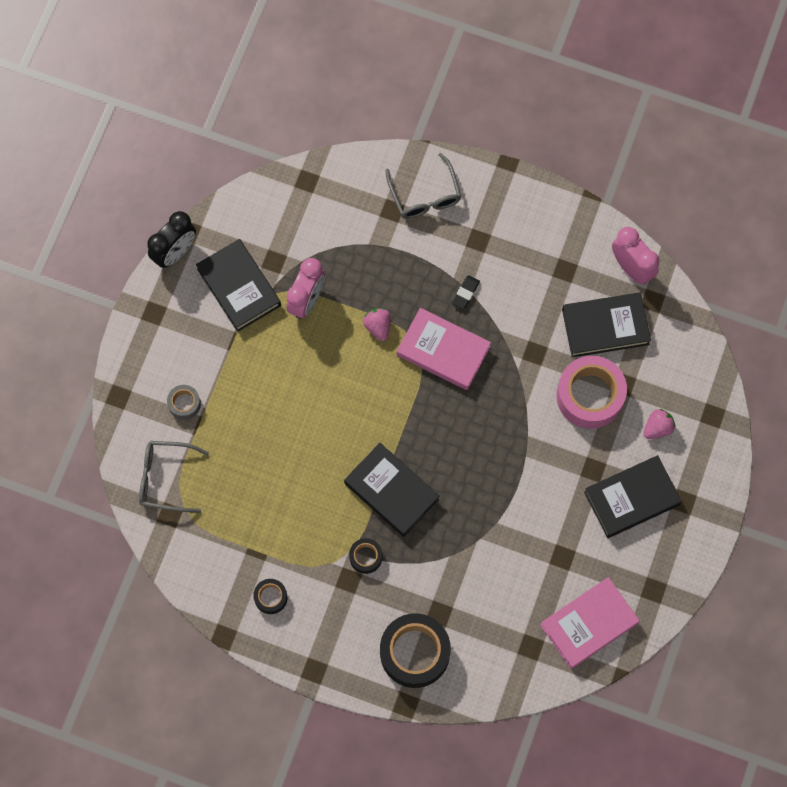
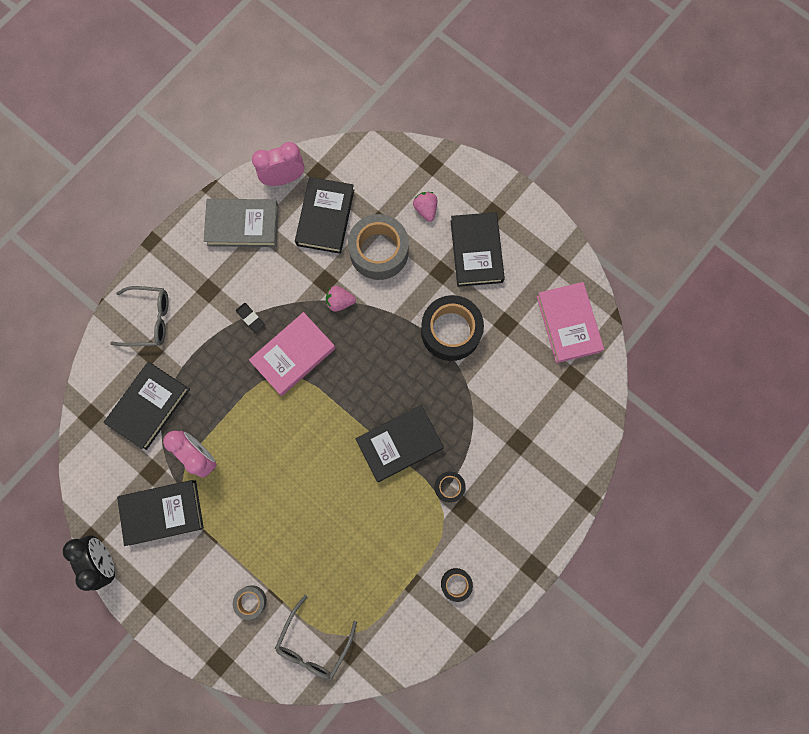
camera: 70 degrees left, 5 degrees up
(337, 232) = (149, 406): none -> black book
(378, 326) = (249, 402): pink strawberry -> pink strawberry (340, 302)
(414, 652) = (545, 475): black tape -> black tape (451, 331)
(562, 246) = (243, 225): none -> grey book
(590, 396) = (379, 251): pink tape -> grey tape

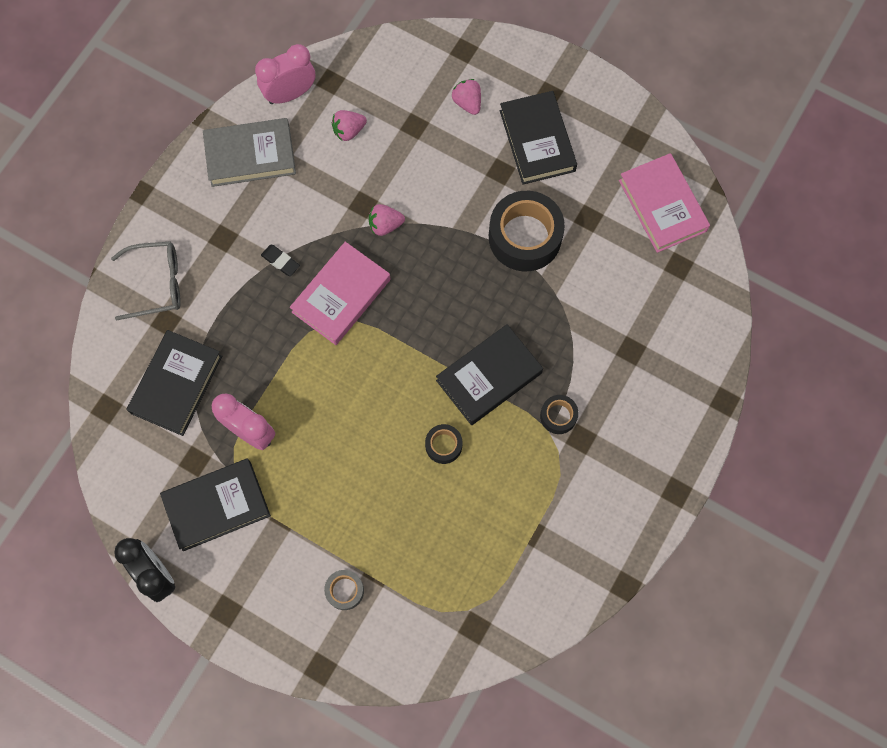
camera: 10 degrees left, 5 degrees down
(314, 642) = (430, 625): grey glasses -> none
(325, 217) = (349, 131): black book -> pink strawberry
(379, 251) = (421, 159): grey tape -> none
(456, 584) = (588, 526): black tape -> black tape (443, 445)

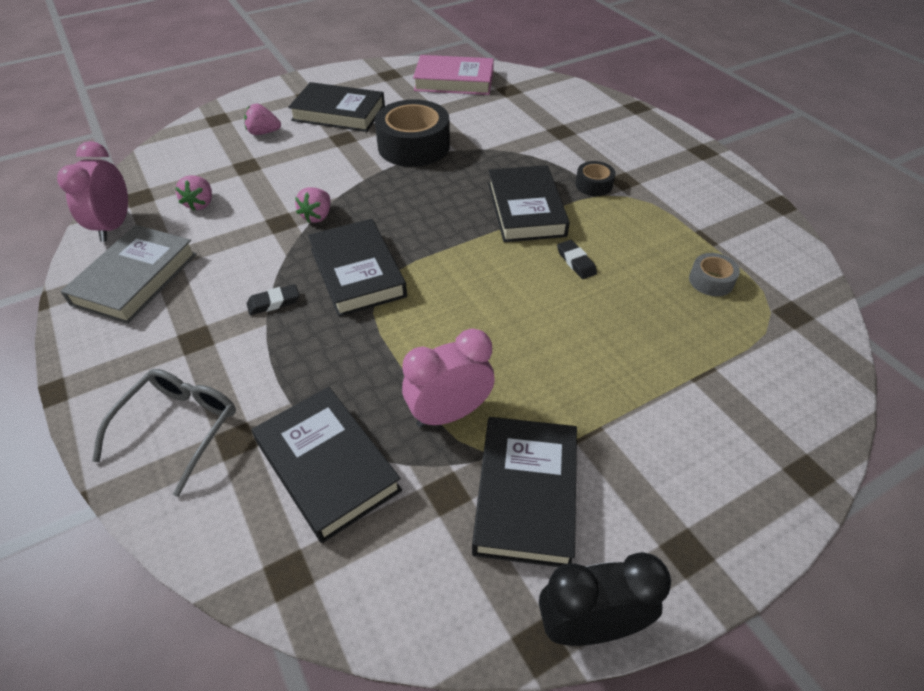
camera: 60 degrees left, 25 degrees down
(341, 296) = (357, 272): pink book -> black book
(345, 590) = (708, 405): grey tape -> grey tape (711, 281)
(443, 445) = (576, 262): black tape -> black eraser

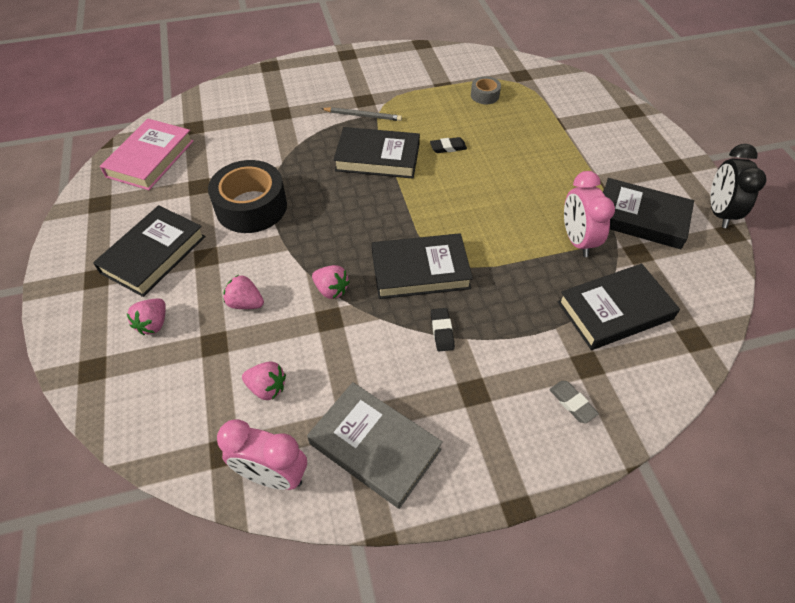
camera: 75 degrees left, 5 degrees up
(178, 428) = (572, 403): grey glasses -> grey eraser
(292, 171) = (245, 303): none -> pink strawberry
(593, 185) = (363, 116): black tape -> grey pencil

